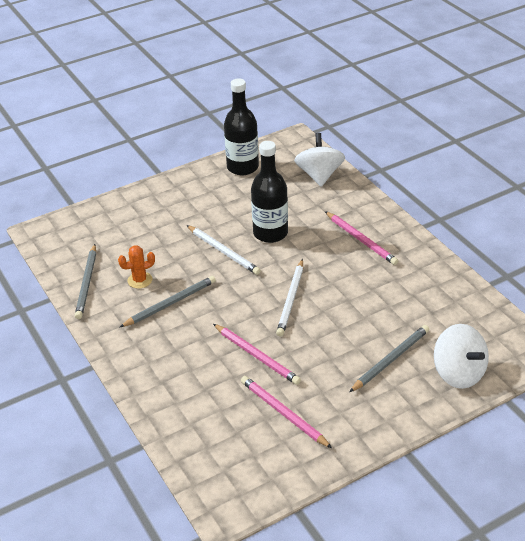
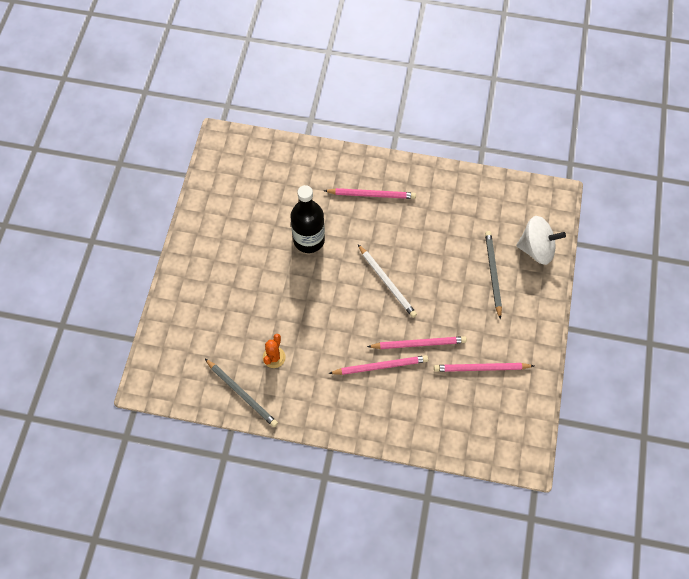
camera: 50 degrees left, 25 degrees up
(170, 303) = (318, 356): grey pencil -> none
(205, 346) = (380, 366): none -> pink pencil
(223, 251) = (298, 283): white pencil -> none
(242, 167) = (216, 197): black bottle -> none
(319, 175) = (279, 160): white spinning top -> none

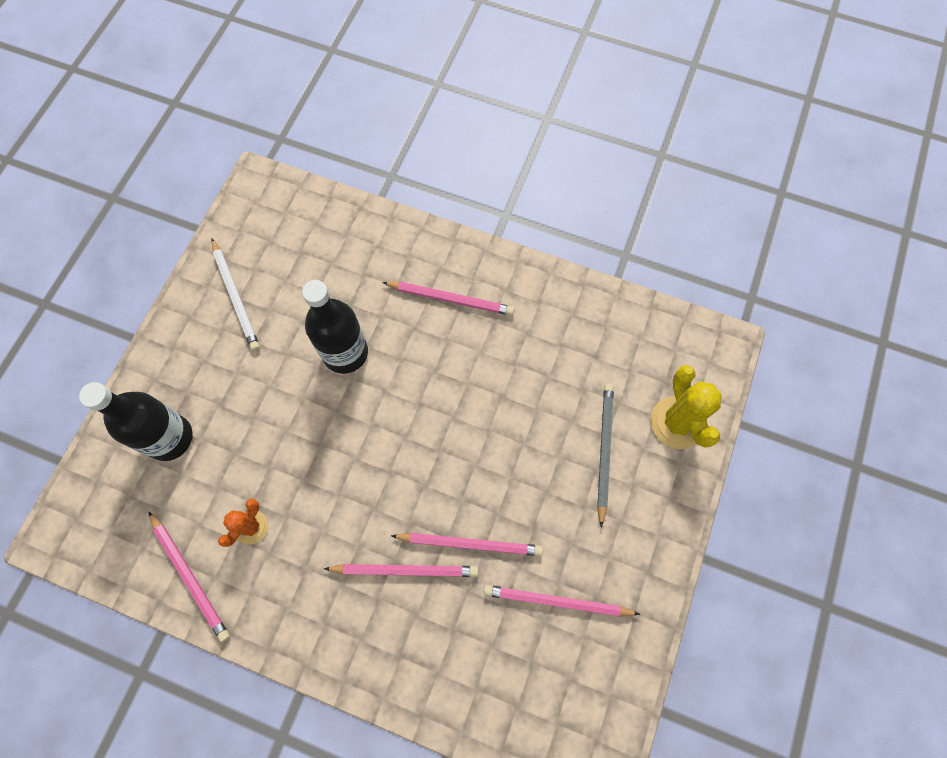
camera: 10 degrees right, 5 degrees up
(204, 312) = (169, 438): none -> black bottle
(242, 394) = (190, 577): grey pencil -> pink pencil
(387, 282) = (444, 437): white pencil -> white pencil (236, 297)
(536, 249) = (677, 422): white spinning top -> yellow cactus

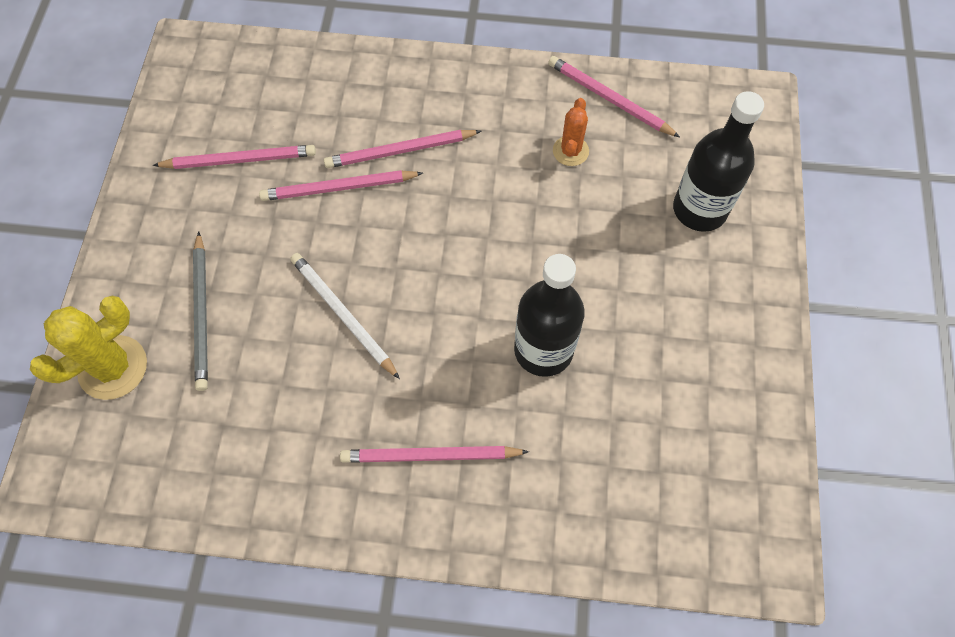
camera: 165 degrees right, 5 degrees down
(236, 297) = (712, 386): white pencil -> white pencil (343, 315)
(677, 422) = (113, 367): yellow cactus -> yellow cactus turned 75 degrees clockwise

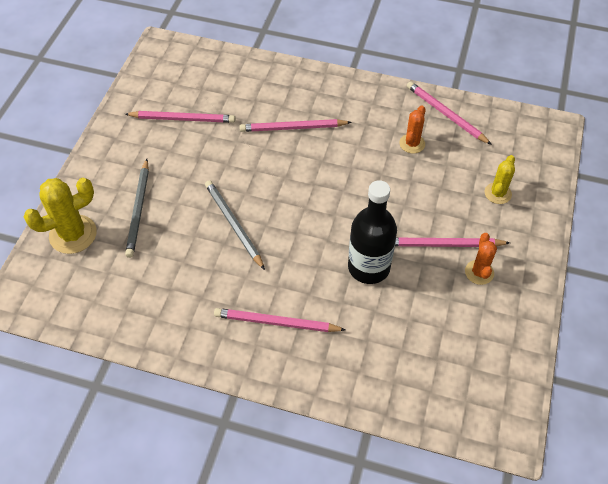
camera: 10 degrees right, 10 degrees down
(338, 188) = (246, 145): pink pencil -> pink pencil (443, 245)
(343, 315) = (233, 224): white pencil -> grey pencil
(694, 333) = (479, 272): none -> orange cactus
(699, 209) = (497, 193): black bottle -> yellow cactus

